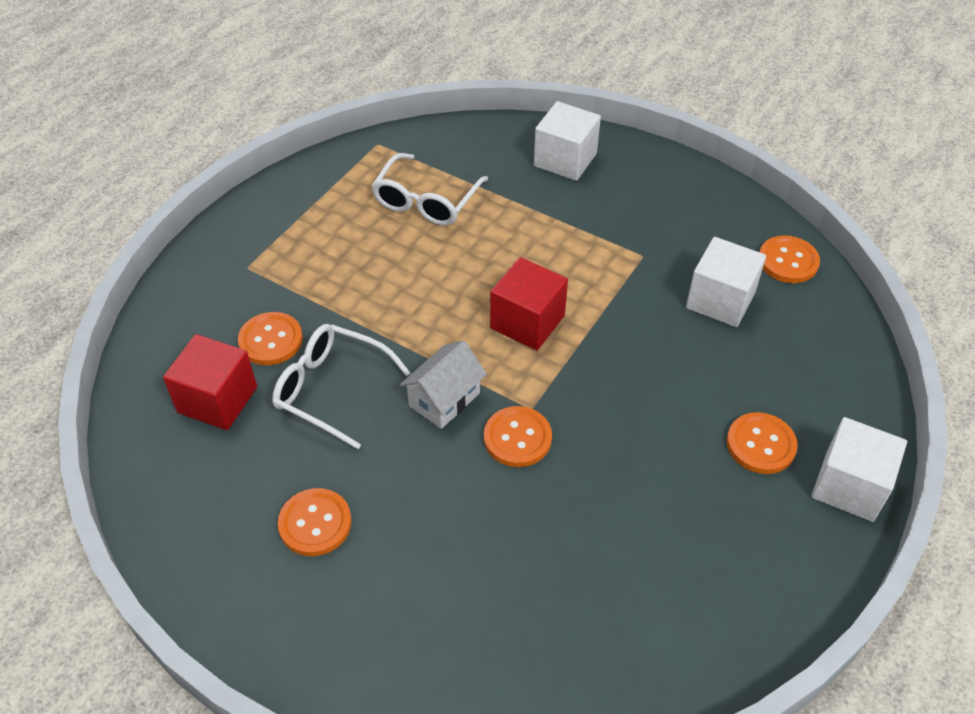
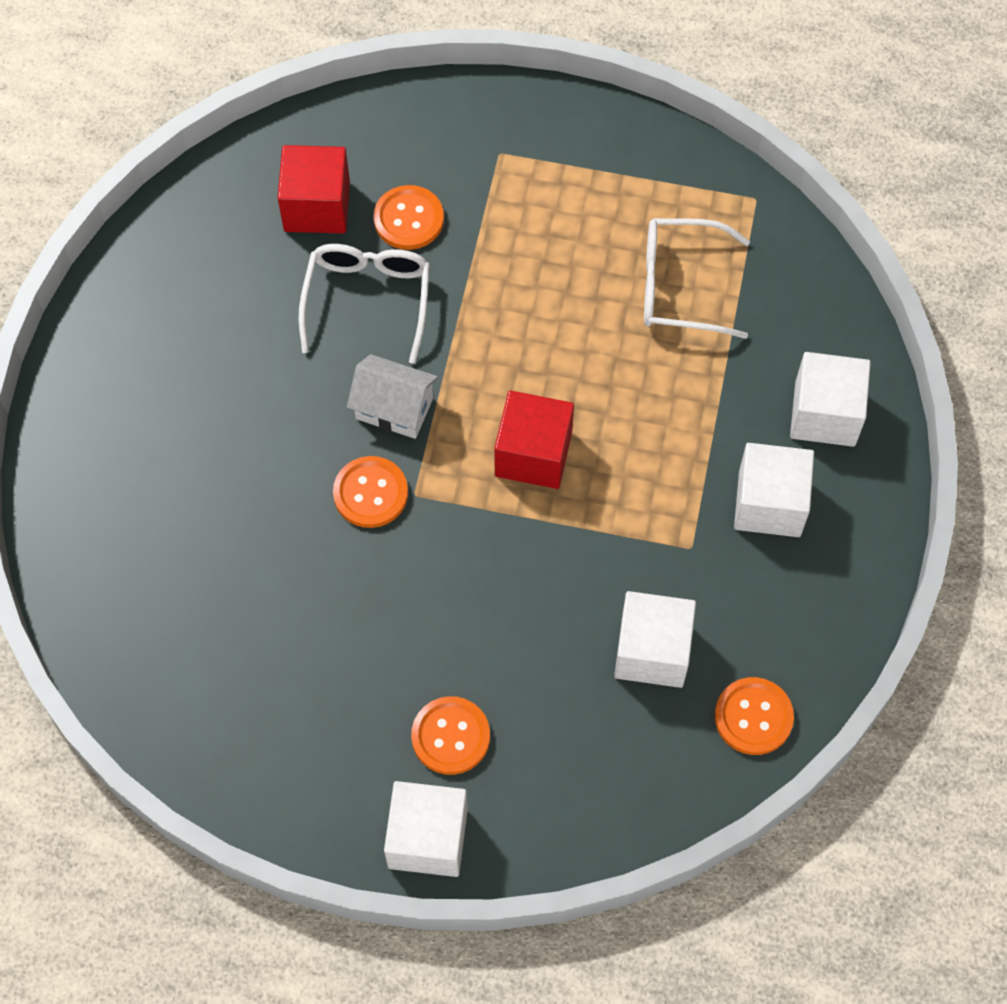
camera: 70 degrees right, 15 degrees up
(315, 523) = (208, 350): orange button -> none
(623, 206) = (769, 503): none -> white cube

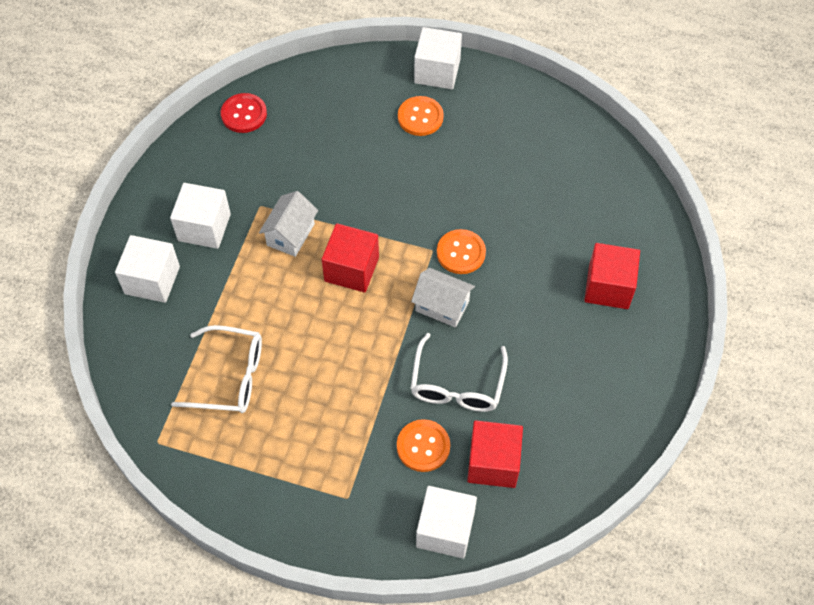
camera: 175 degrees left, 5 degrees down
(149, 456) = (608, 287): none -> red cube
(634, 502) = (290, 234): none -> white house
(652, 651) = (295, 151): white cube -> white cube (445, 530)
(753, 717) = (244, 114): orange button -> red button

